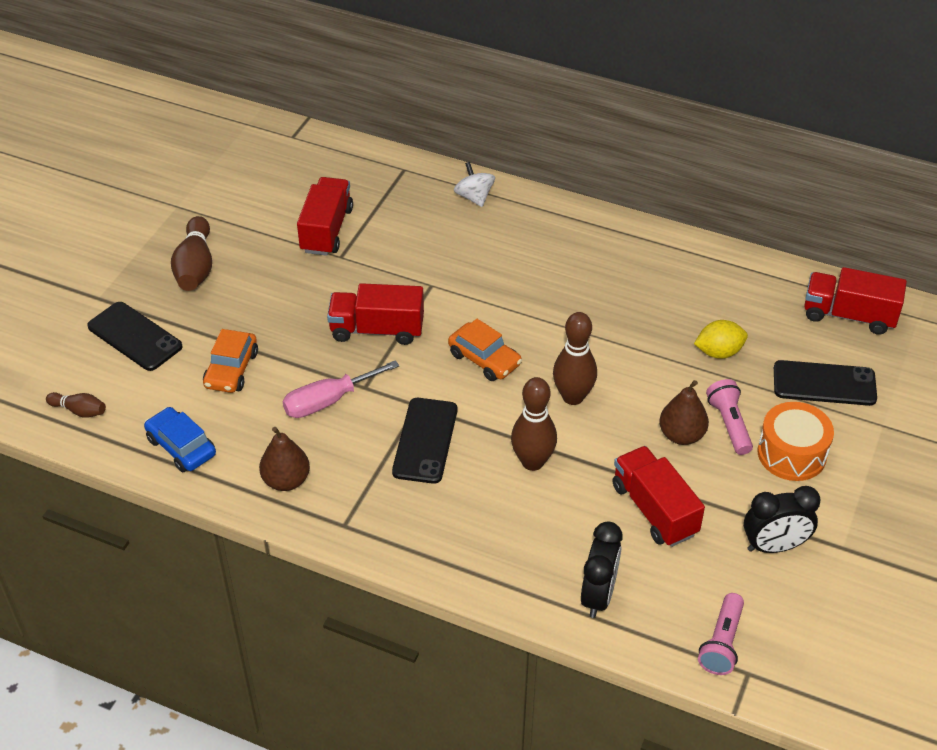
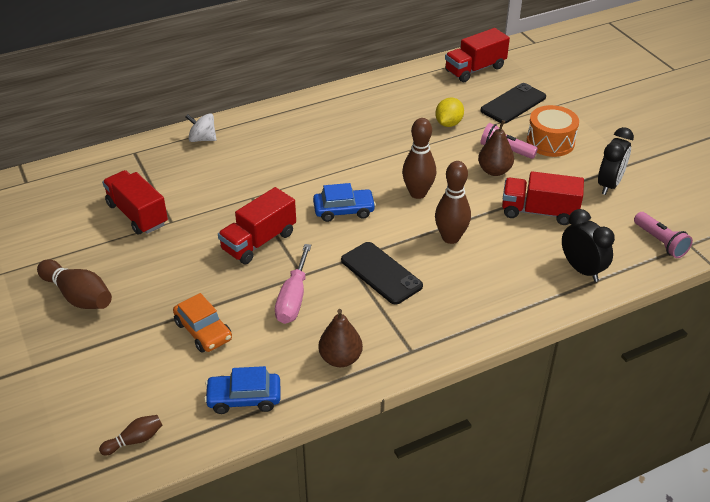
camera: 50 degrees left, 5 degrees down
(134, 337) = (101, 366): black phone -> none
(484, 359) = (344, 210): orange car -> blue car

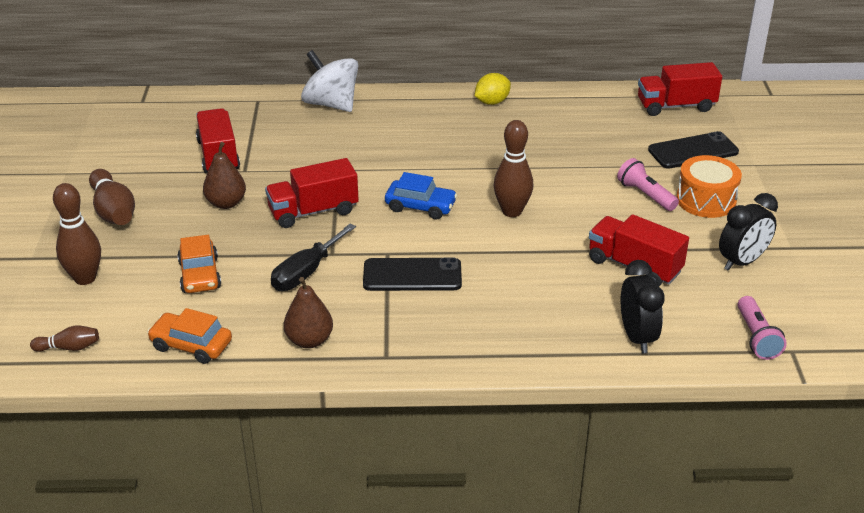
camera: 25 degrees right, 5 degrees down
(202, 139) = (331, 104): white spinning top -> white spinning top, size x1.72
(244, 398) = (191, 345): blue car -> orange car
(293, 298) = (306, 272): pink screwdriver -> black screwdriver
(381, 273) = (412, 275): black phone -> black phone turned 75 degrees counterclockwise
(448, 123) = (601, 153): yellow lemon -> yellow lemon (492, 102)
(450, 238) = (513, 263): brown bowling pin -> brown bowling pin (85, 278)
(494, 171) = (615, 212): brown pear -> brown pear (226, 203)

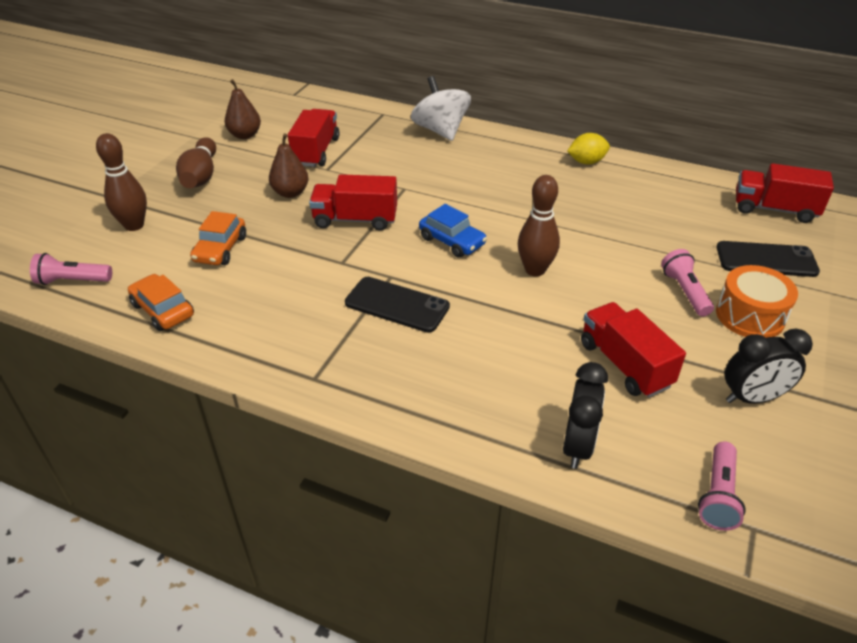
camera: 25 degrees right, 5 degrees up
(69, 348) = (73, 281): brown bowling pin -> pink flashlight
(306, 272) = (307, 273): black screwdriver -> none
(309, 340) = (260, 339): brown pear -> brown pear (245, 135)

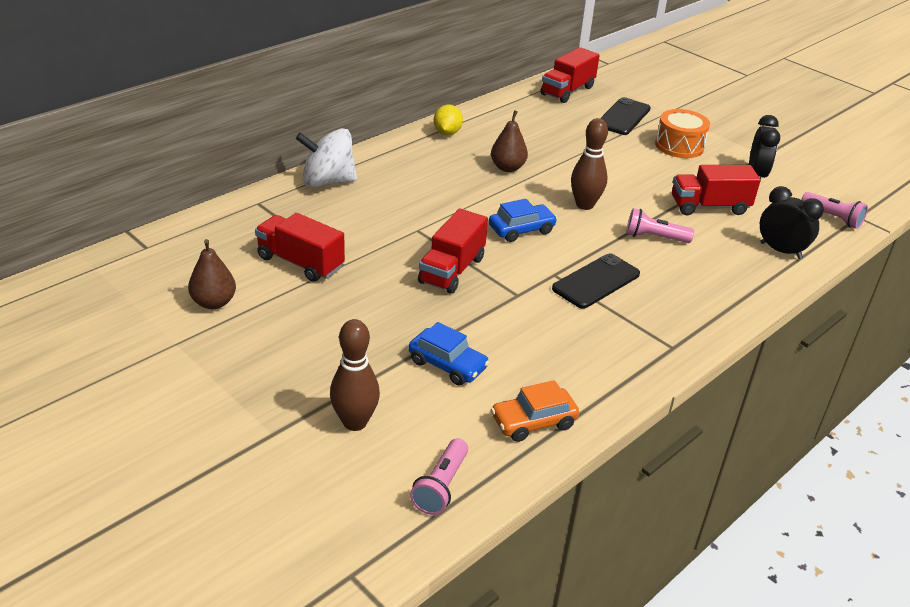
camera: 70 degrees left, 5 degrees down
(201, 176) = (282, 353): brown bowling pin -> none
(220, 249) = (447, 365): orange car -> blue car
(290, 193) = (372, 297): brown pear -> brown pear (507, 168)
(685, 292) = (643, 157): pink flashlight -> pink flashlight (654, 237)

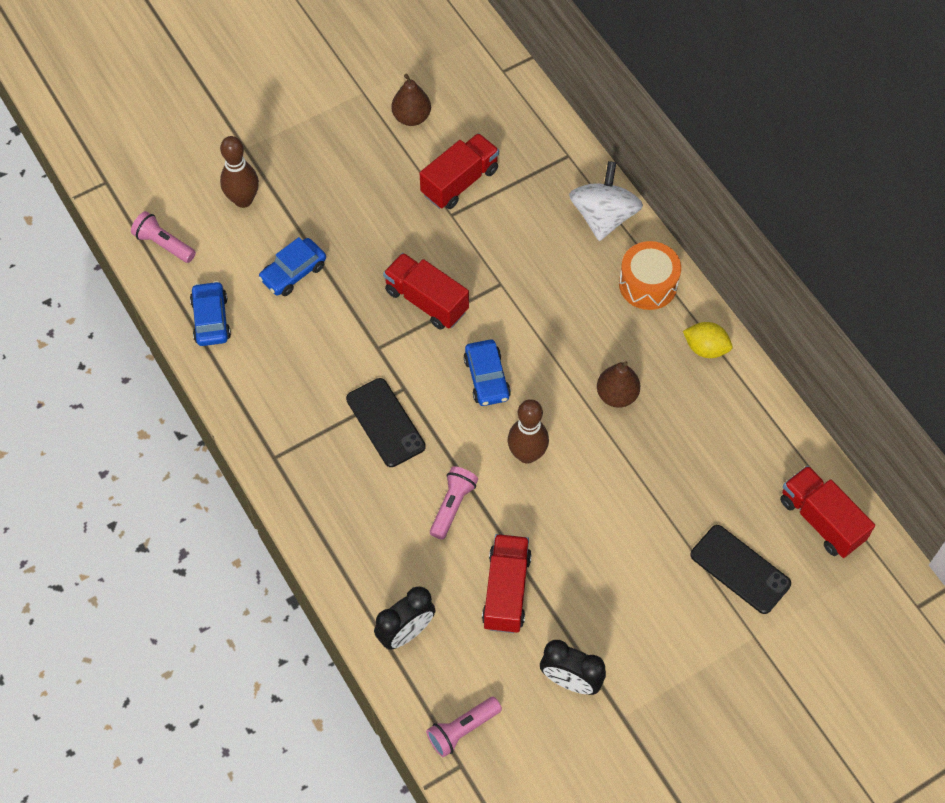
camera: 105 degrees right, 25 degrees up
(533, 422) = (211, 319): orange car -> blue car
(679, 146) = (655, 613): orange drum -> orange drum (648, 284)

